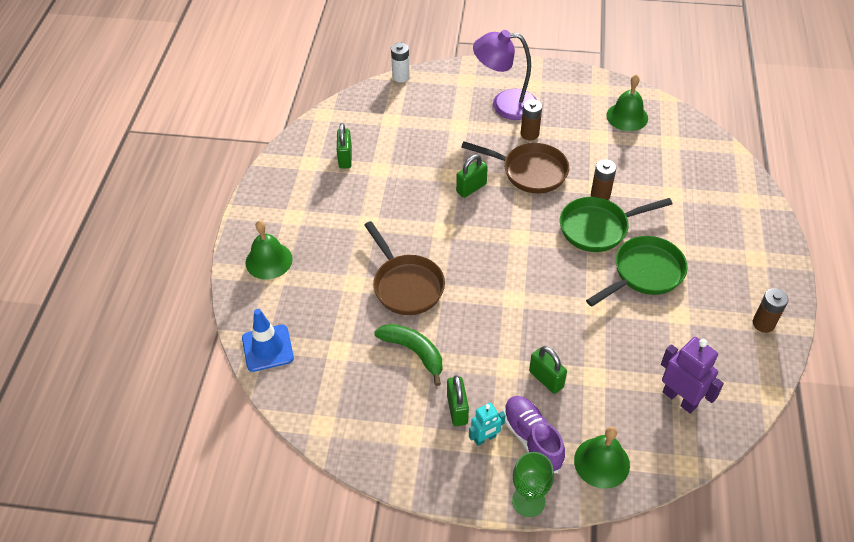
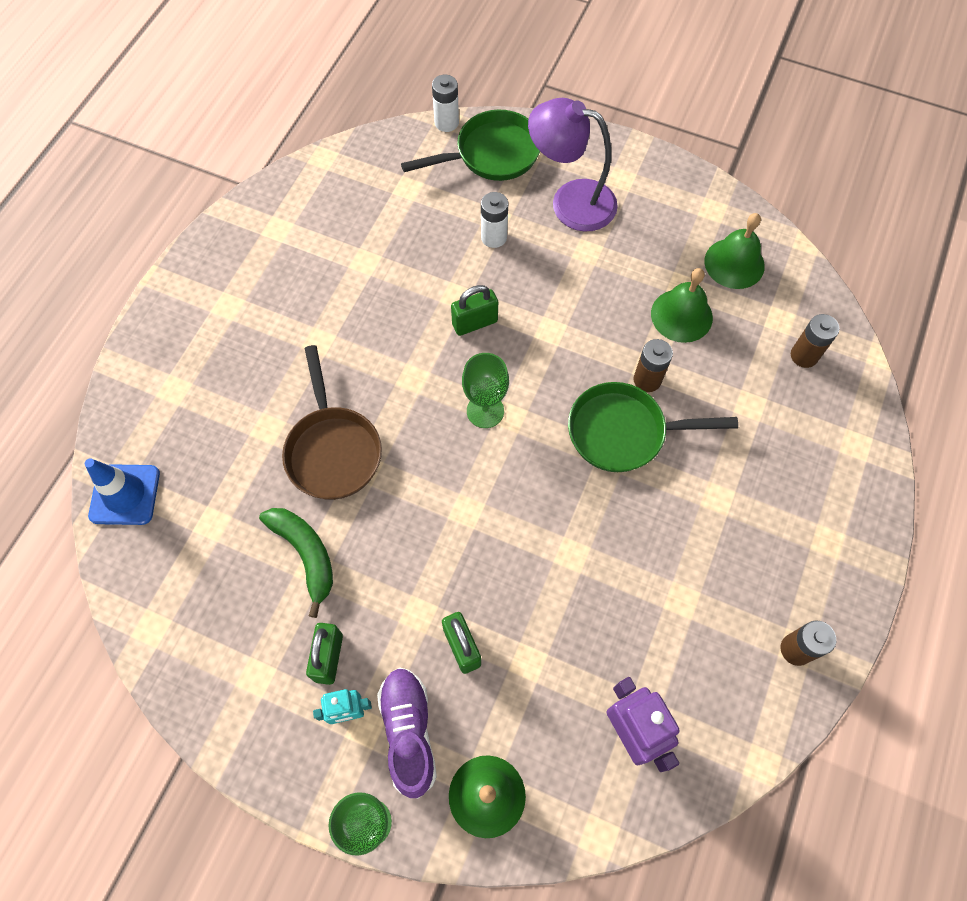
camera: 15 degrees right, 15 degrees up
(269, 260) = (173, 364): green bell -> green bell (681, 315)
(345, 158) = (326, 233): green padlock -> none
(462, 136) = (493, 237): none -> white battery
(501, 237) = (485, 411): none -> green goblet
(529, 134) = (586, 257): brown battery -> brown battery (804, 356)
(530, 172) = (564, 318): brown pan -> none
(644, 273) = (660, 521): green pan -> green pan (492, 154)

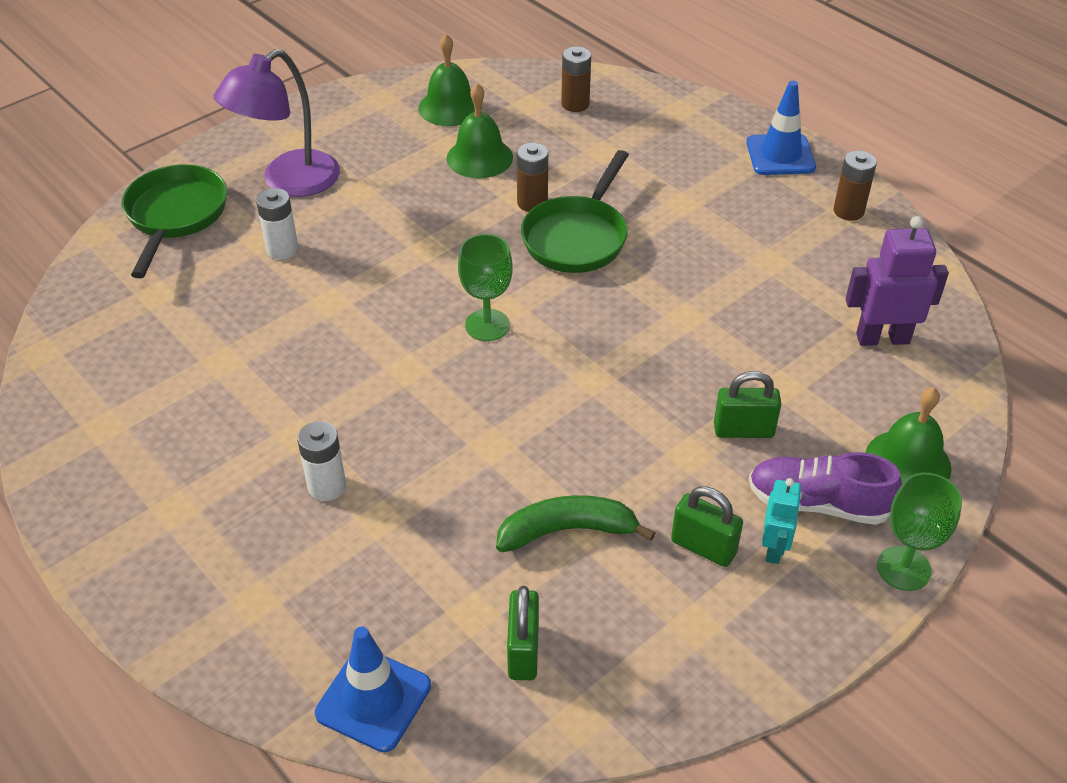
camera: 65 degrees left, 20 degrees down
(333, 450) = (450, 466): brown pan -> none
(446, 122) = (98, 235): white battery -> white battery (327, 486)
(475, 323) = (376, 298): green padlock -> green padlock (523, 651)
(843, 559) = (780, 155): none -> blue traffic cone

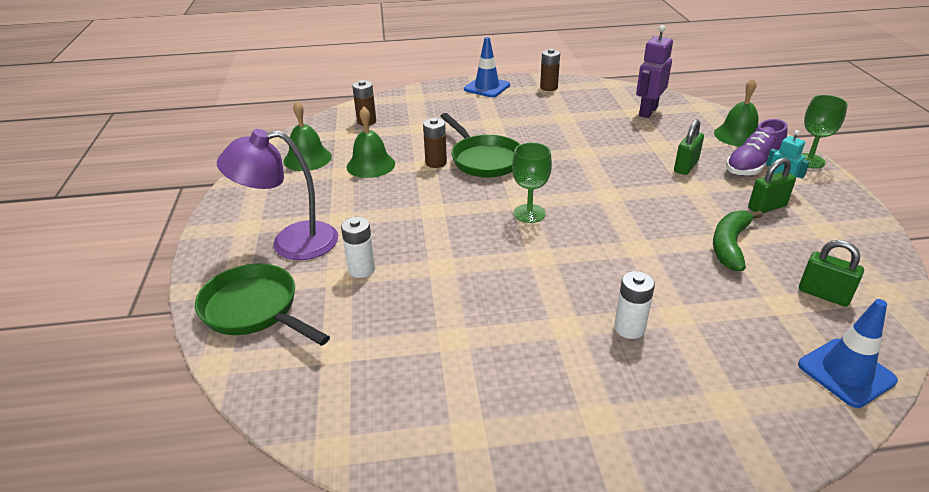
camera: 55 degrees left, 10 degrees down
(288, 182) = (291, 243): purple lamp -> purple lamp turned 90 degrees clockwise

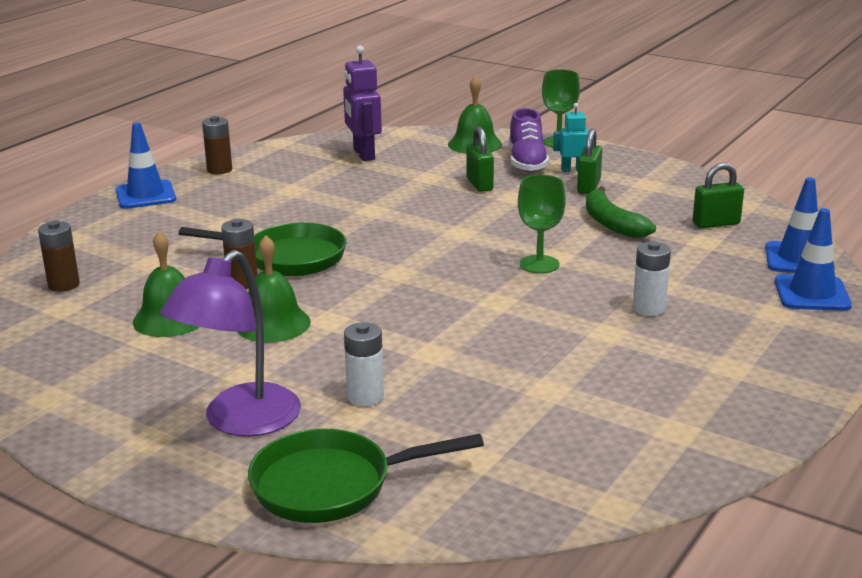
camera: 50 degrees left, 10 degrees down
(307, 158) = (70, 350): green bell -> green bell (273, 324)
(529, 213) = (424, 277): green goblet -> green goblet (539, 264)
(796, 411) = (812, 294): none -> blue traffic cone

